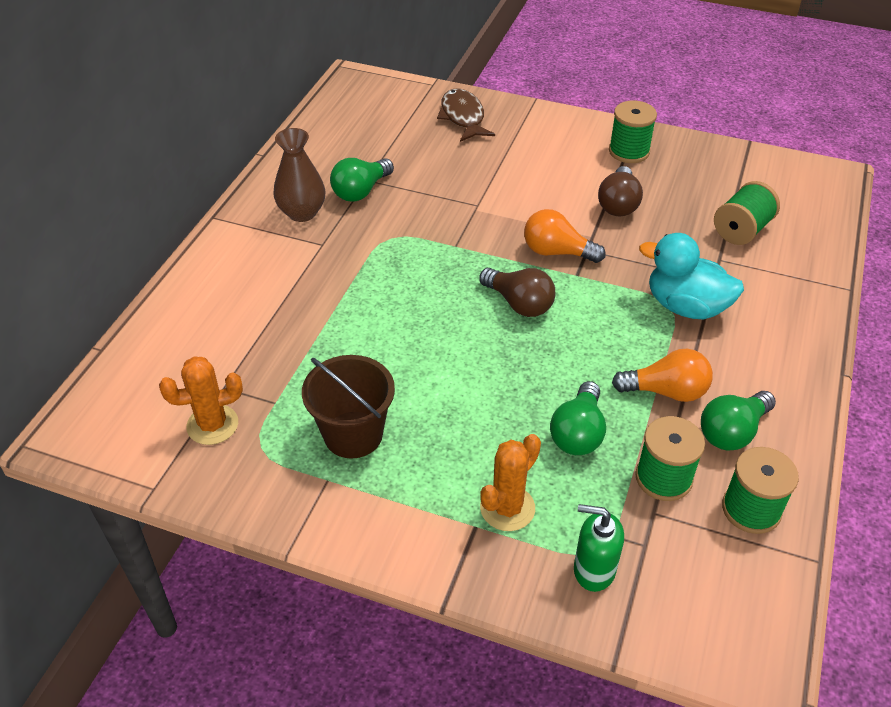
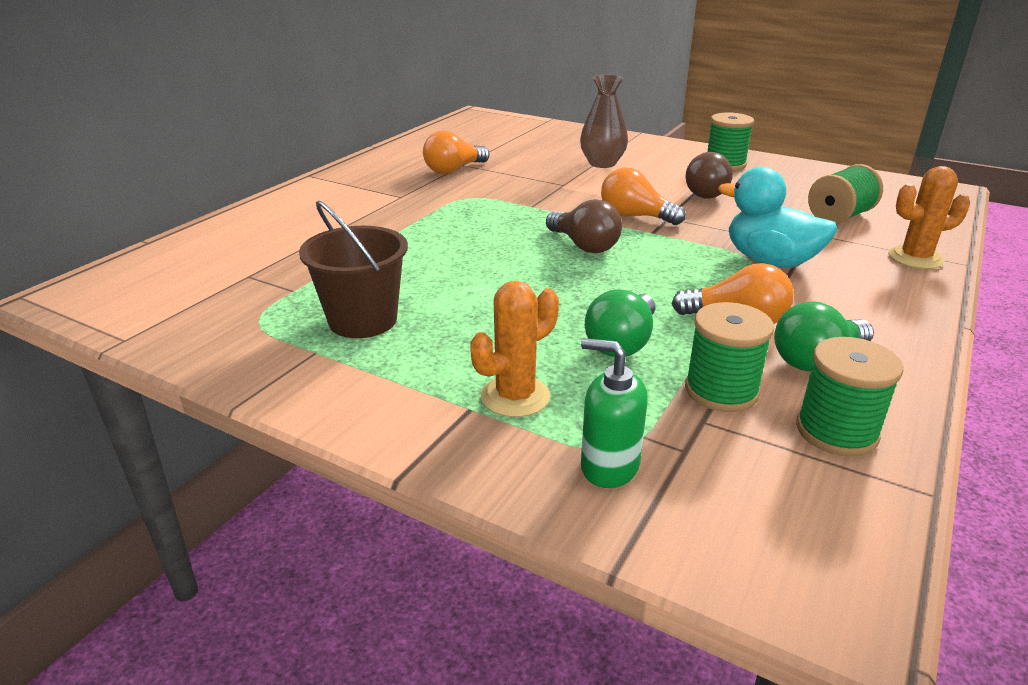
camera: 10 degrees right, 15 degrees down
(212, 425) = (218, 300): orange cactus -> orange cactus (915, 258)
(302, 213) = (392, 178): brown vase -> brown vase (602, 163)
(361, 191) = (454, 170): green light bulb -> orange light bulb
(463, 117) = (568, 138): brown fish -> none

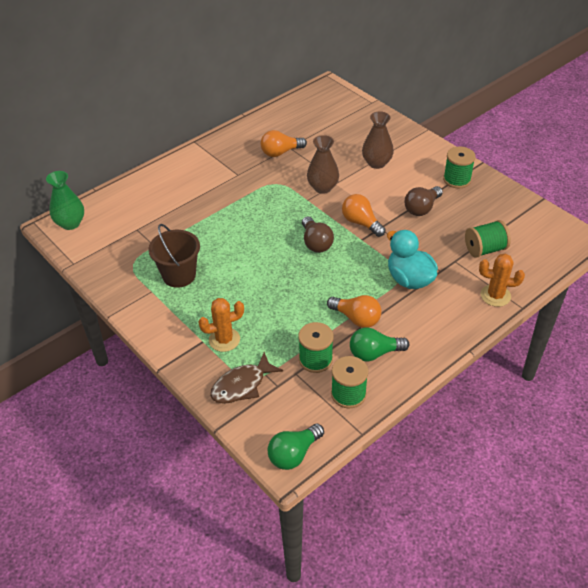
camera: 20 degrees right, 15 degrees up
(105, 287) = (70, 223): none -> green vase
(545, 192) = (322, 187): none -> brown vase
(609, 466) = (242, 385): green soap dispenser -> brown fish
(622, 343) = (290, 320): green light bulb -> green light bulb (294, 454)

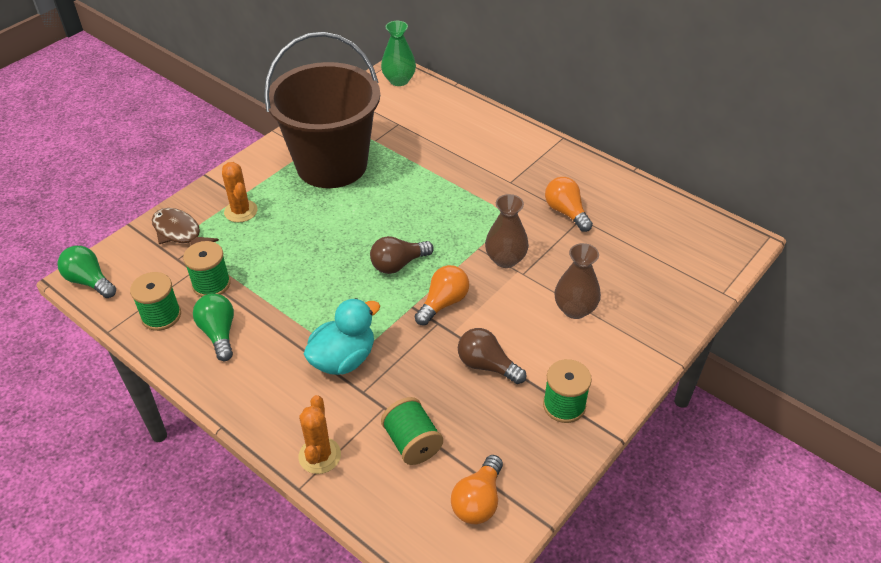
camera: 80 degrees right, 0 degrees up
(179, 275) = (332, 165): brown bucket -> brown bucket, size x1.99
(356, 318) = (273, 313): orange light bulb -> orange light bulb (478, 501)

